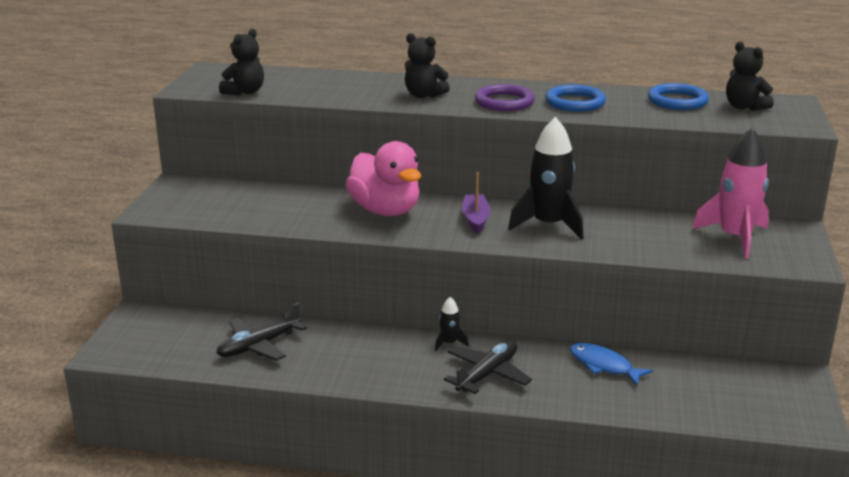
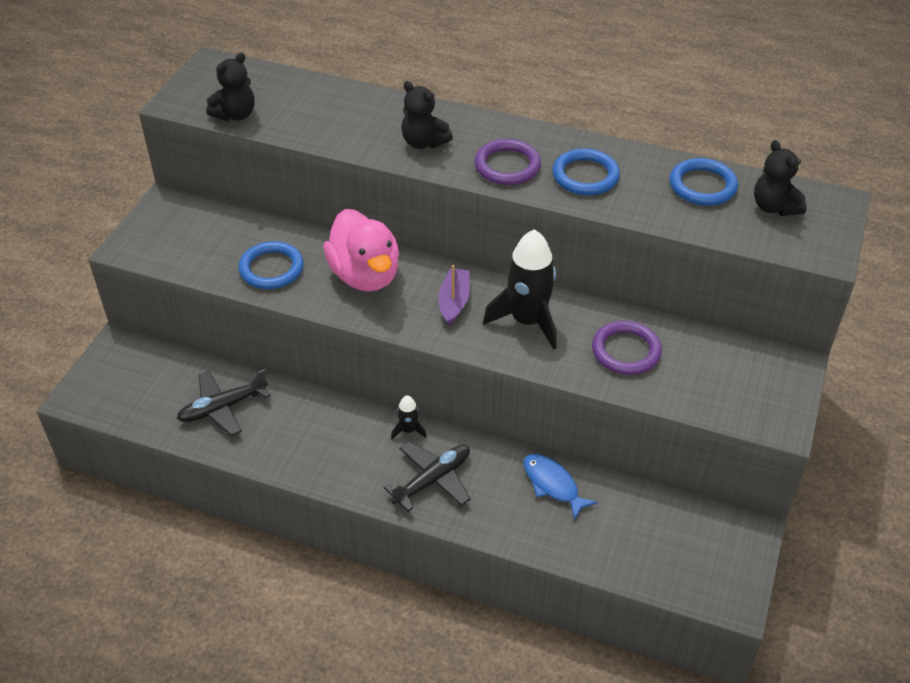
camera: 10 degrees right, 20 degrees up
(294, 214) = (271, 269): none -> blue ring
(646, 235) = (626, 351): none -> purple ring
(734, 237) = (719, 368): pink rocket -> none

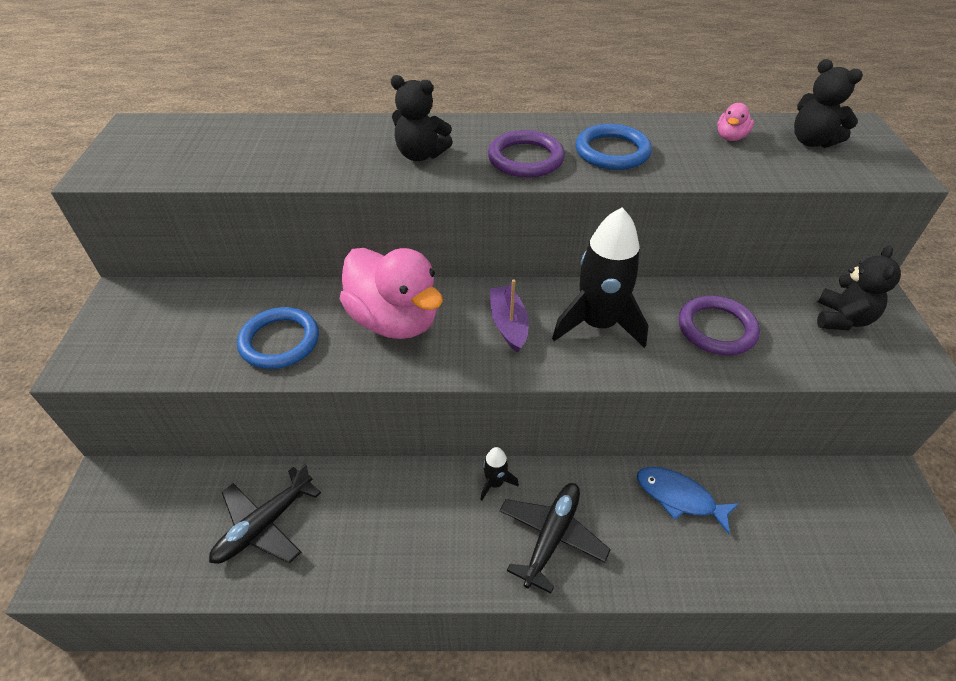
camera: 20 degrees left, 0 degrees up
(235, 115) = (182, 170): black teddy bear -> black teddy bear (842, 319)
(702, 186) = (730, 137): blue ring -> pink duck

